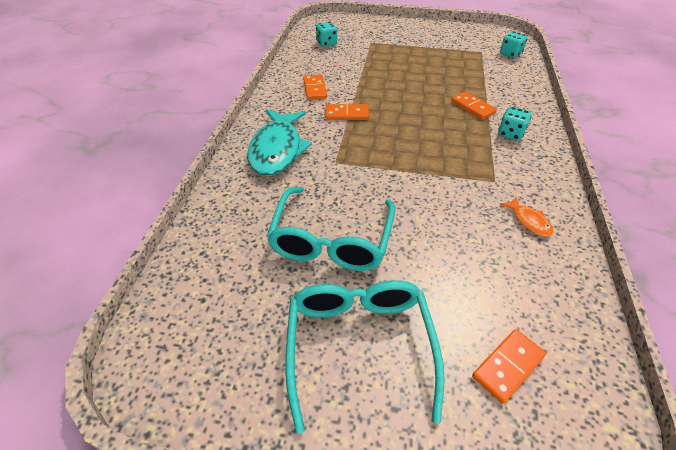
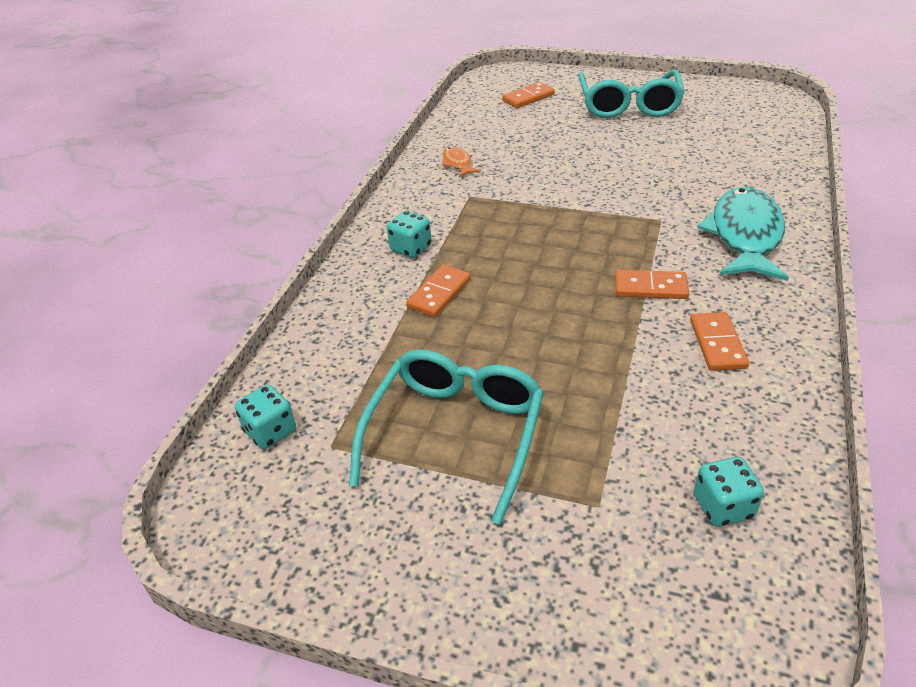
camera: 170 degrees left, 5 degrees down
(331, 241) = (656, 153): turquoise glasses -> turquoise glasses (456, 432)
(472, 107) = (439, 293): orange domino -> orange domino turned 60 degrees clockwise

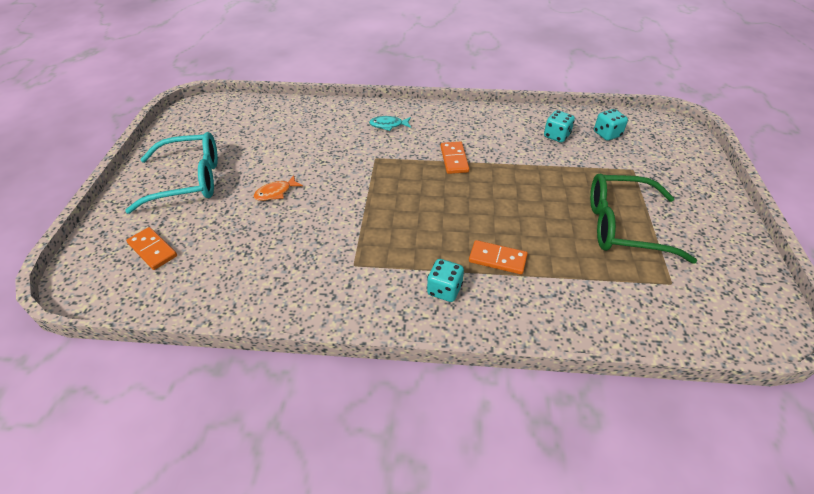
camera: 105 degrees left, 5 degrees up
(270, 431) = (684, 321): turquoise dice -> turquoise dice (556, 136)
(456, 432) = (622, 226): turquoise glasses -> green glasses
(457, 163) = (293, 284): orange fish -> orange fish (275, 192)
(717, 344) = (496, 135): orange domino -> none
(745, 236) = (388, 125): turquoise fish -> turquoise fish, size x0.45

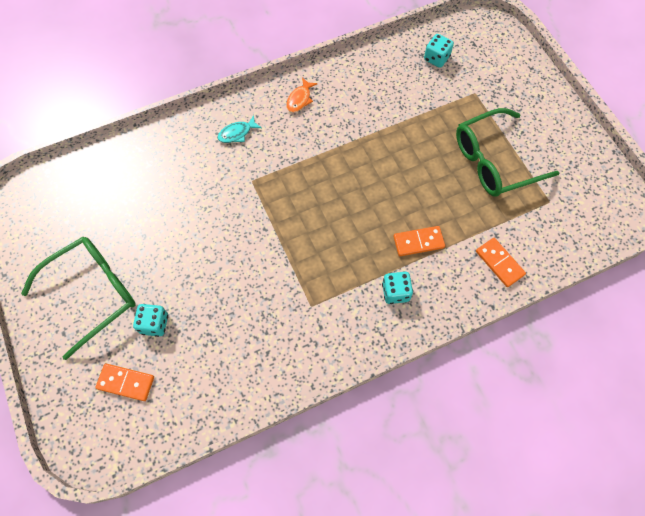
camera: 30 degrees left, 20 degrees up
(189, 180) = (93, 292): turquoise glasses -> green glasses
(275, 192) = (189, 265): orange fish -> orange fish (299, 99)
(454, 159) = (323, 149): orange domino -> orange domino (499, 263)
(556, 136) = (395, 79): turquoise dice -> turquoise dice (154, 324)

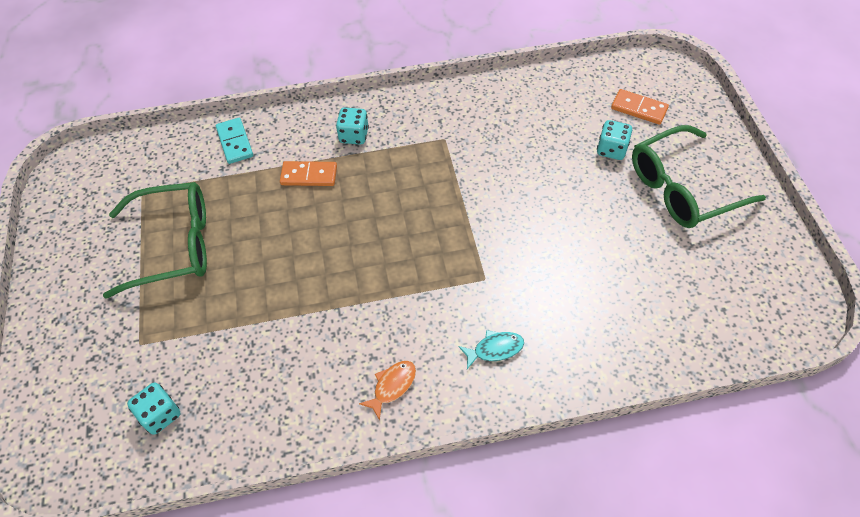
camera: 165 degrees left, 10 degrees down
(499, 263) = (235, 142): orange domino -> turquoise domino

